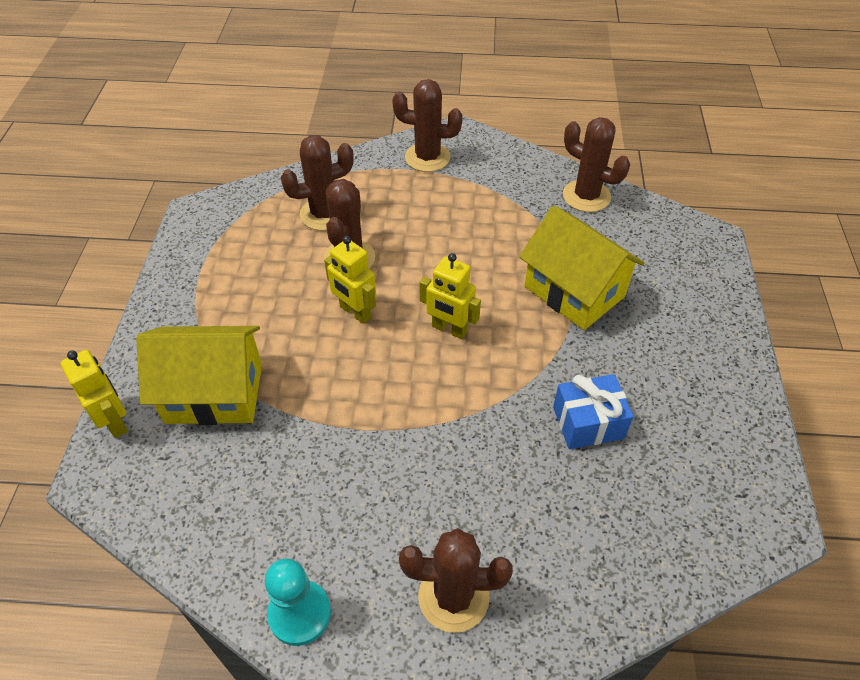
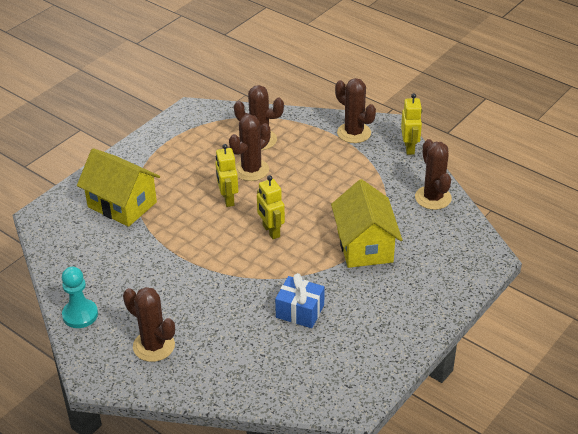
camera: 35 degrees right, 10 degrees down
(115, 421) = (66, 195): yellow robot -> yellow robot (409, 148)

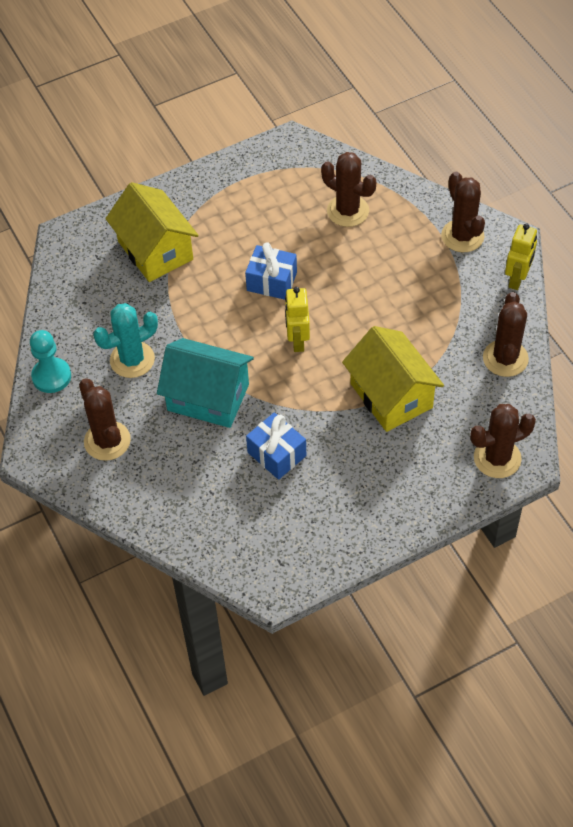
camera: 25 degrees right, 15 degrees up
(143, 283) = (132, 360): none -> turquoise cactus
(221, 289) = (208, 397): none -> turquoise house
(228, 199) = (272, 281): yellow robot -> blue gift
(251, 170) = (317, 250): brown cactus -> brown cactus (497, 458)
(364, 246) = (391, 395): yellow house -> yellow house turned 45 degrees counterclockwise

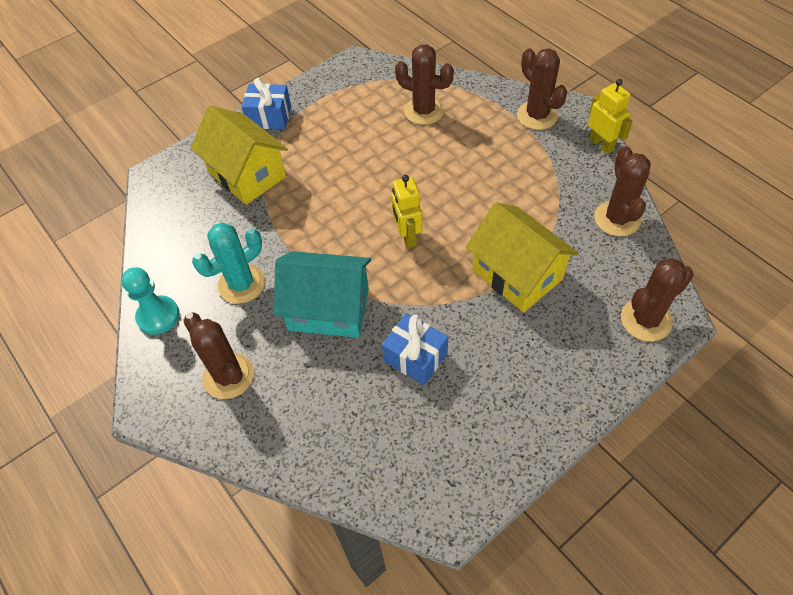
camera: 10 degrees left, 0 degrees up
(272, 281) = (368, 184): blue gift -> blue gift (269, 117)
(517, 279) = (601, 144): yellow robot -> yellow robot turned 45 degrees counterclockwise

